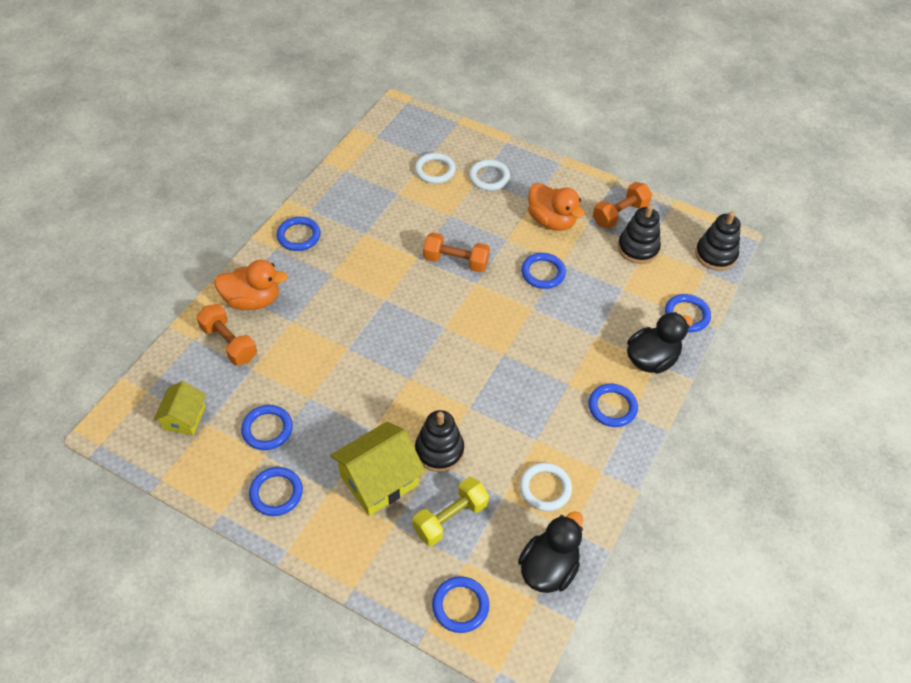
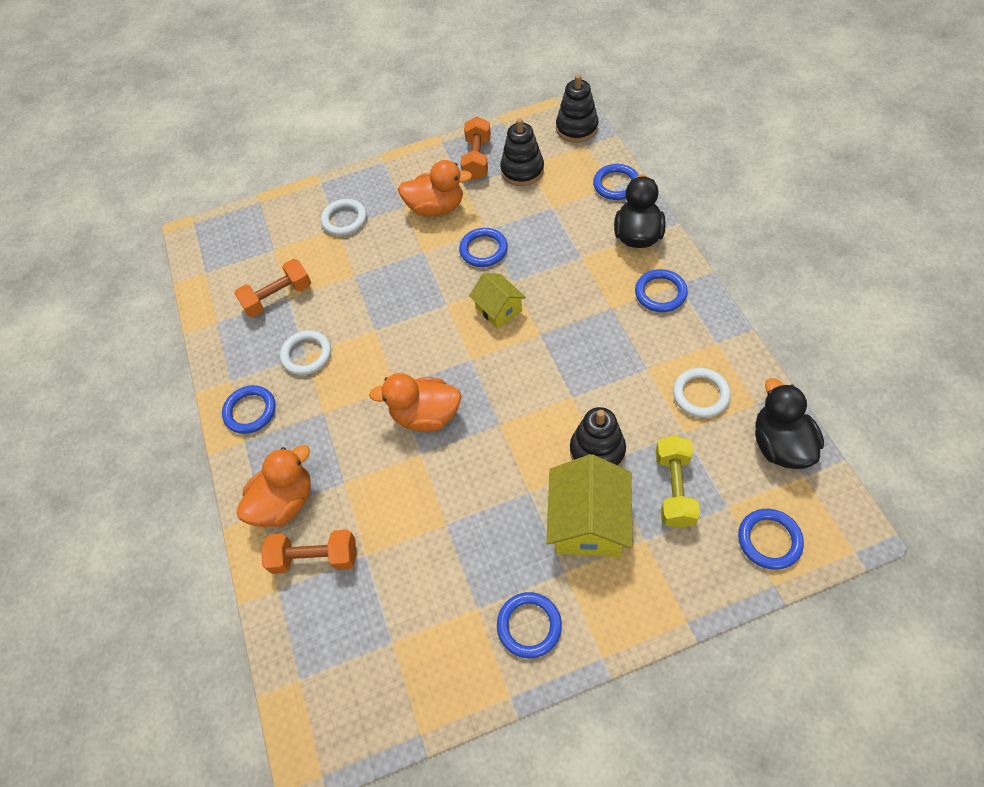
camera: 40 degrees left, 5 degrees up
(184, 418) = (366, 661): yellow house -> yellow house (498, 309)
(267, 429) = (449, 587): blue ring -> none
(378, 331) = (425, 415): none -> orange duck
(435, 170) = (293, 253): white ring -> white ring (306, 355)
(456, 261) = (409, 304): orange dumbbell -> orange dumbbell (278, 297)

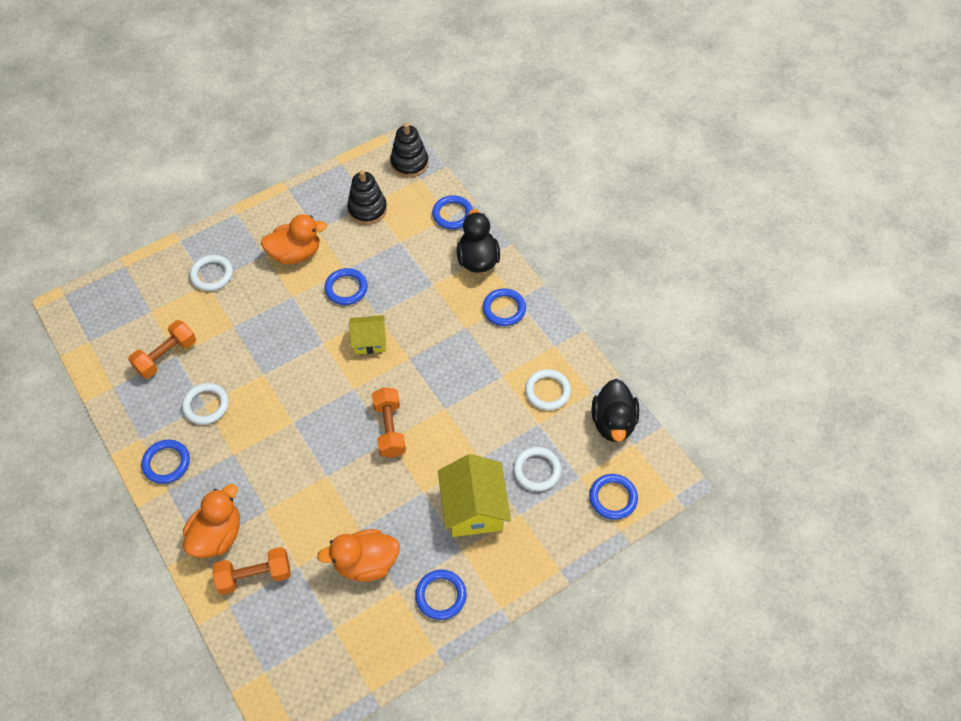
camera: 20 degrees left, 0 degrees up
(425, 415) = (324, 443): orange duck -> orange duck (366, 563)
(477, 159) = (324, 202): orange dumbbell -> orange dumbbell (389, 429)
(498, 309) = (369, 341): yellow house -> yellow house turned 45 degrees counterclockwise
(597, 451) = (472, 450): black stacking toy -> none
(674, 488) = (537, 470): yellow dumbbell -> white ring
(780, 445) = (613, 422): black duck -> black duck turned 150 degrees counterclockwise

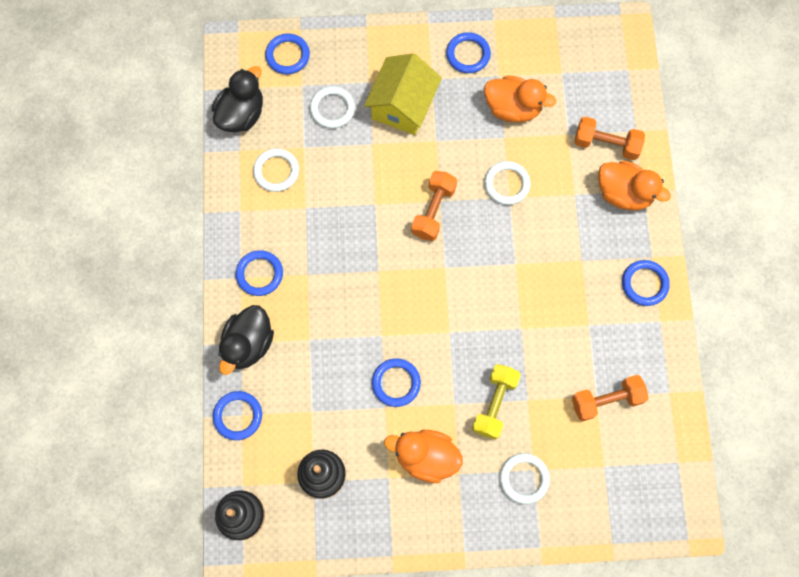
camera: 150 degrees left, 15 degrees up
(206, 405) = (587, 324): white ring -> white ring (506, 184)
(217, 535) = (623, 193): orange duck -> orange duck turned 120 degrees counterclockwise
(259, 311) = (494, 404): none -> yellow dumbbell
(369, 341) = (404, 309): yellow house -> none

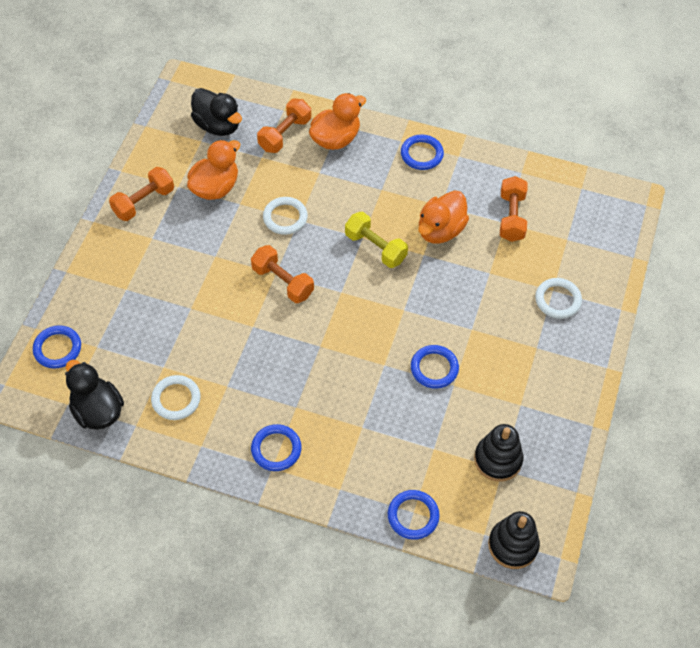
camera: 70 degrees left, 15 degrees down
(248, 344) = (344, 483): black duck -> black duck (218, 125)
(332, 109) = (136, 329): white ring -> none
(403, 106) = (166, 270): yellow house -> none
(425, 457) = (512, 368): orange duck -> orange duck (440, 230)
(468, 54) = (143, 202): blue ring -> orange dumbbell
(494, 404) = (483, 298): yellow dumbbell -> yellow dumbbell (375, 247)

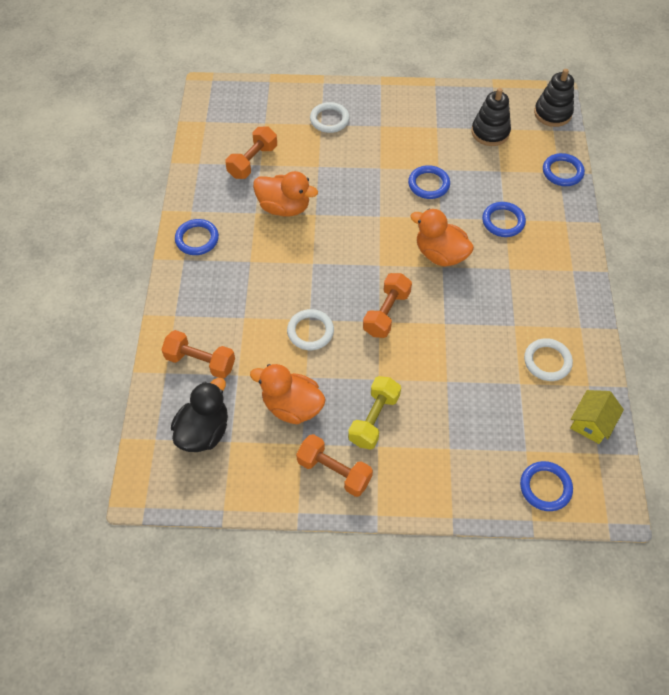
camera: 105 degrees left, 0 degrees up
(98, 411) = (591, 423): black duck -> yellow house
(276, 449) = (555, 272): blue ring -> blue ring (503, 221)
(335, 139) = (195, 314): orange duck -> orange duck (440, 254)
(375, 247) = (320, 250): yellow dumbbell -> yellow dumbbell (374, 419)
(511, 217) = (253, 161): orange dumbbell -> orange dumbbell turned 45 degrees counterclockwise

